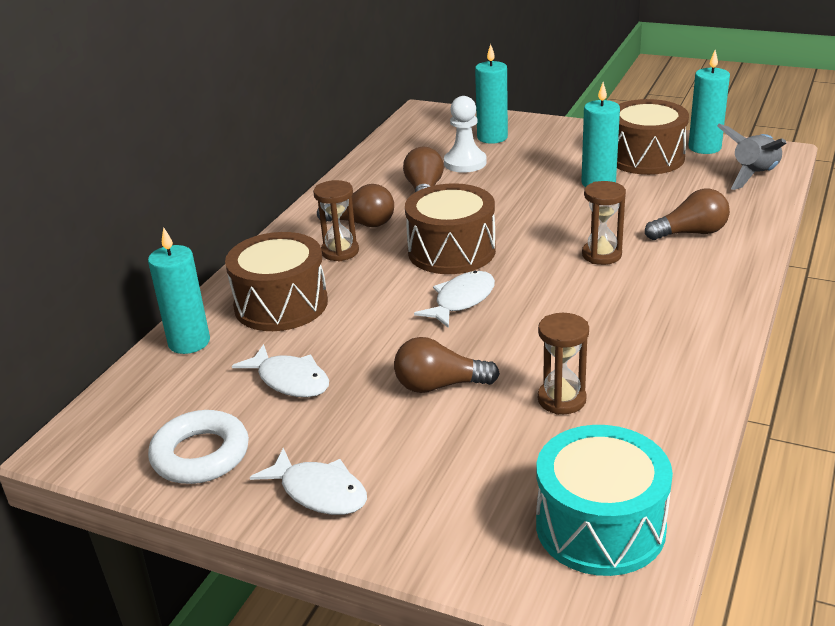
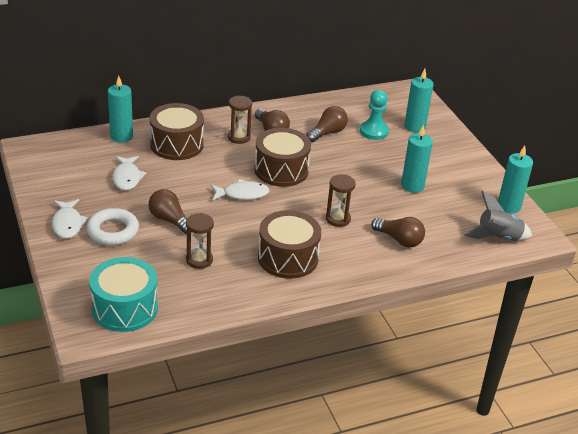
camera: 40 degrees right, 5 degrees up
(200, 455) = (57, 182): white ring -> white ring (113, 231)
(465, 163) = (374, 131): white pawn -> turquoise pawn
(645, 157) = (465, 190): brown drum -> brown drum (288, 258)

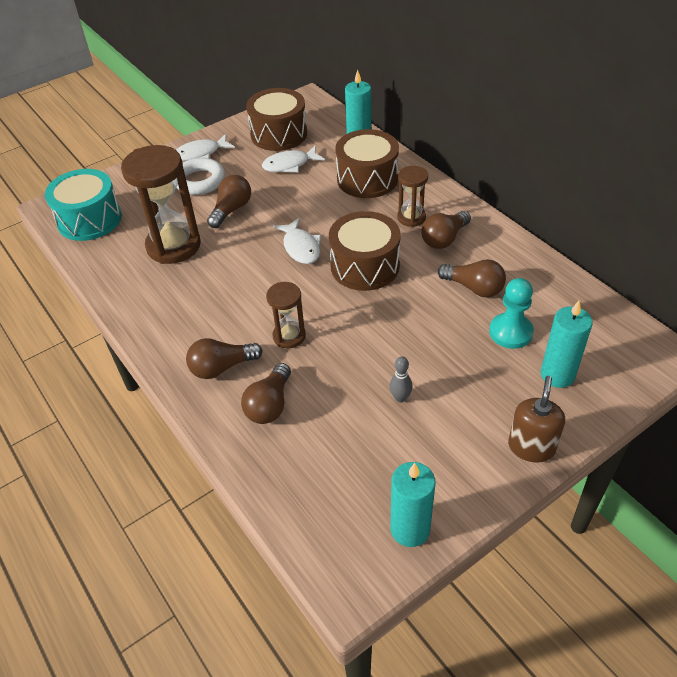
camera: 80 degrees right, 10 degrees up
(199, 260) = (173, 246): brown hourglass -> brown hourglass, size x1.87
(288, 258) = (198, 309): brown drum -> brown drum (279, 134)
(356, 256) = (222, 367): none -> brown light bulb
(412, 186) = (400, 398): turquoise candle -> grey bowling pin
(464, 151) = (531, 447): none -> brown soap dispenser
(498, 238) = (319, 523): grey rocket -> none

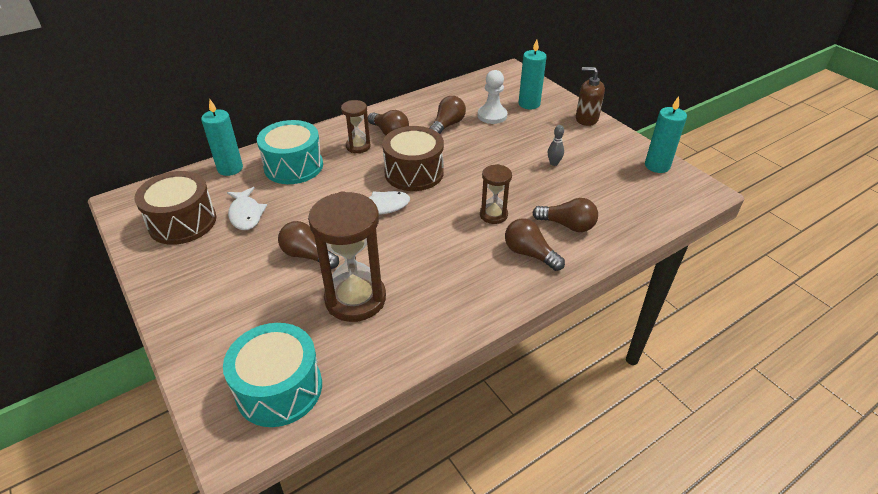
camera: 90 degrees left, 5 degrees down
(200, 181) = (242, 284): white ring -> none
(201, 153) = (185, 286): white fish -> none
(222, 367) = (530, 254): brown light bulb -> brown light bulb turned 150 degrees clockwise
(367, 179) = (293, 166): brown drum -> turquoise drum
(510, 332) = (492, 116): turquoise pawn -> white pawn

